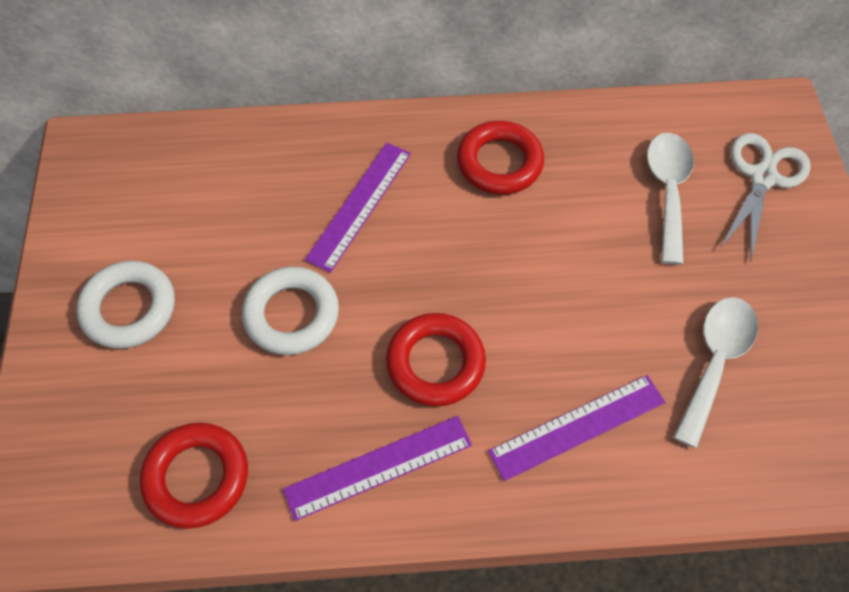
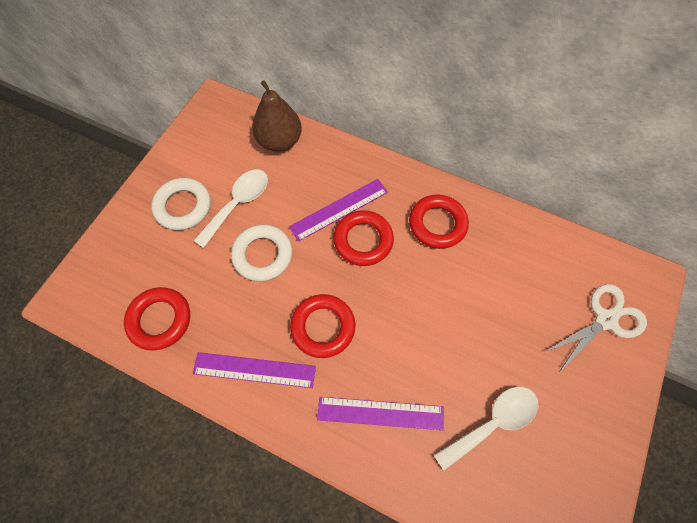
camera: 30 degrees right, 5 degrees up
(217, 156) = (279, 141): none -> brown pear
(417, 228) = (363, 240): none -> red ring
(667, 191) = (533, 296): white spoon -> white spoon (238, 204)

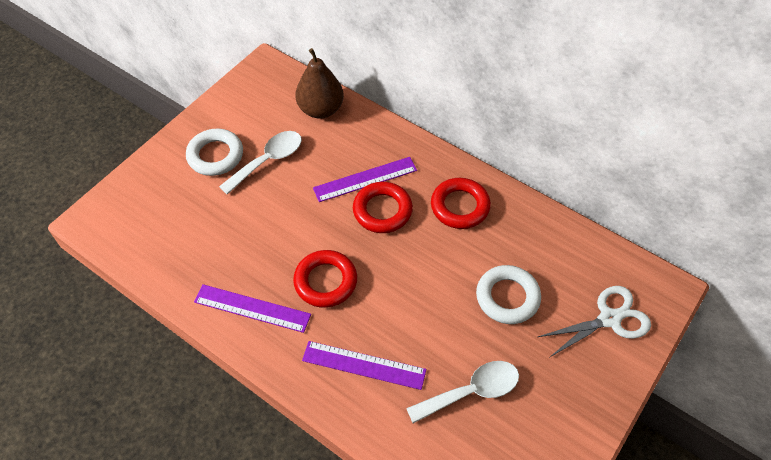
camera: 10 degrees right, 10 degrees down
(160, 320) = (173, 251): red ring -> none
(262, 255) = (282, 209): white ring -> white ring (507, 297)

